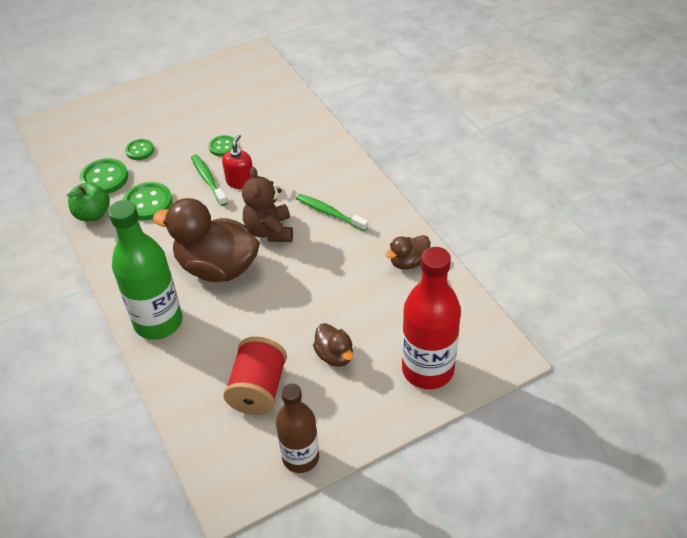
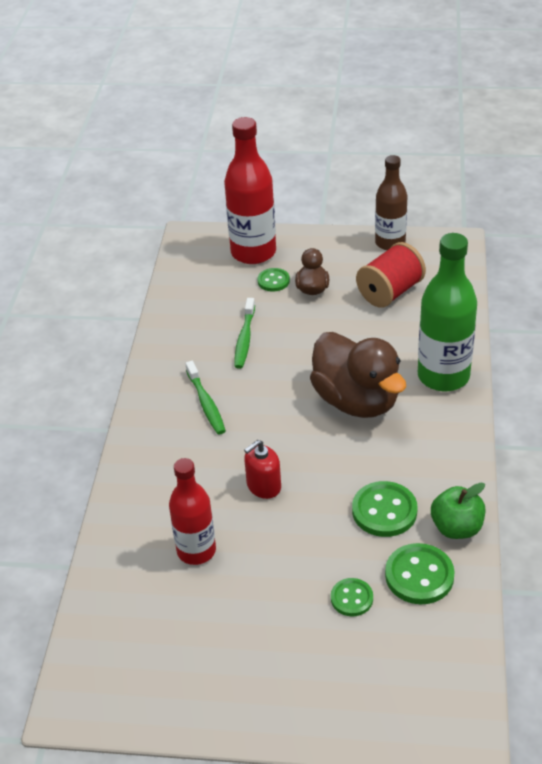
camera: 145 degrees left, 5 degrees down
(208, 180) = (297, 507): green toothbrush -> green toothbrush (244, 339)
(223, 147) = (246, 546): green button -> green button (273, 281)
(251, 132) = (196, 551): none -> red bottle
(269, 231) = (279, 413): brown teddy bear -> none
(409, 262) = (184, 327): brown duck -> none

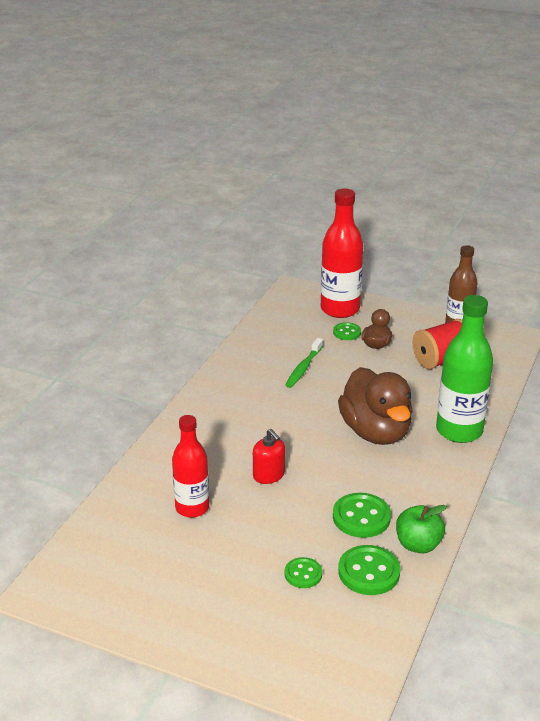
camera: 15 degrees right, 10 degrees down
(206, 403) = (250, 406): green toothbrush -> none
(263, 486) = (269, 475): red soap dispenser -> red soap dispenser turned 105 degrees counterclockwise

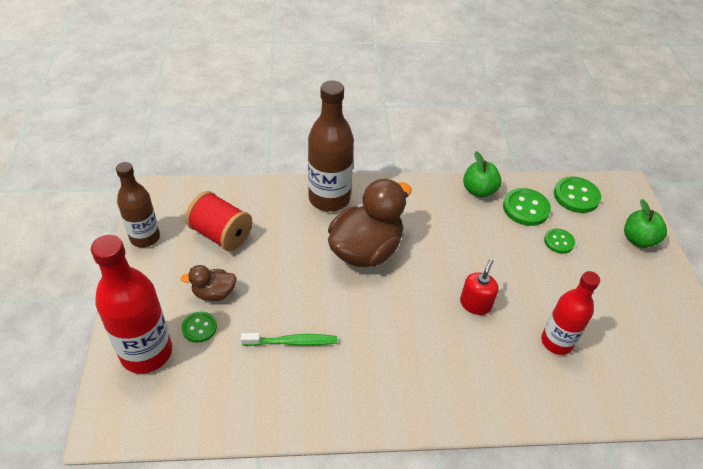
camera: 120 degrees left, 15 degrees up
(261, 651) = (638, 240): none -> green apple
(361, 517) = (476, 228): green button -> green button (576, 196)
(459, 431) = (329, 199): green bottle -> brown bottle

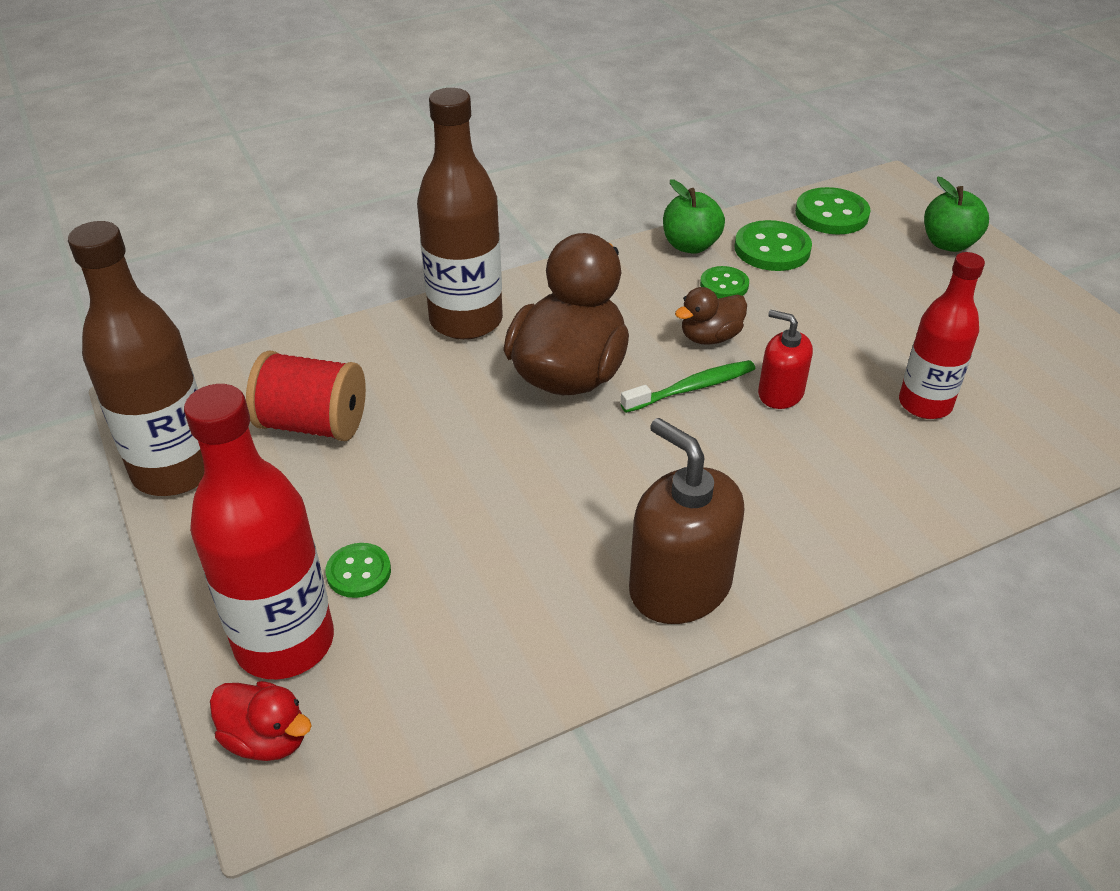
camera: 20 degrees left, 5 degrees down
(113, 400) = (267, 738): none -> red duck
(145, 237) = (175, 470): brown bottle -> brown bottle, size x1.50
(214, 293) = (353, 513): brown duck -> brown duck (710, 337)
(292, 342) = (531, 539): green toothbrush -> green toothbrush (692, 388)
(352, 400) = (679, 586): none -> brown soap dispenser
(475, 304) = (780, 393): red soap dispenser -> red soap dispenser turned 60 degrees counterclockwise
(559, 242) = (845, 277): green button -> green button (724, 285)

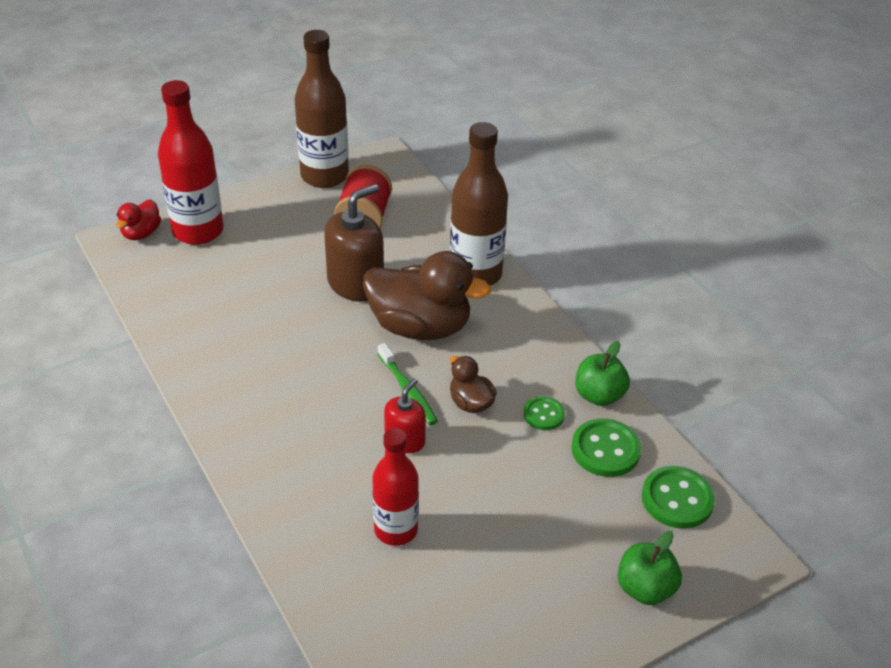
camera: 85 degrees right, 0 degrees up
(358, 572) = (243, 250): green button -> none
(679, 586) = (219, 379): brown soap dispenser -> brown soap dispenser (356, 284)

